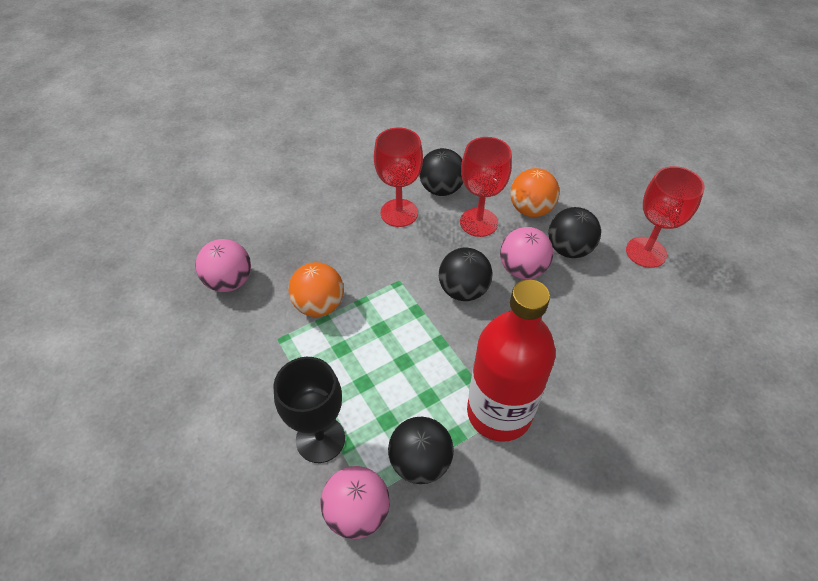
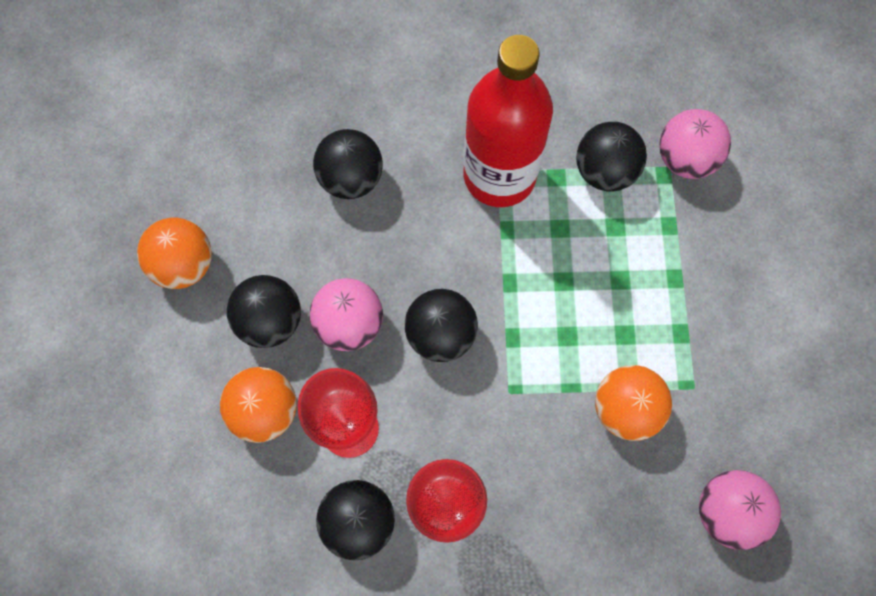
camera: 150 degrees left, 20 degrees up
(320, 439) = (692, 242): black goblet -> none
(599, 353) = (351, 178): none -> black ball
(646, 252) = (184, 265): red goblet -> orange ball

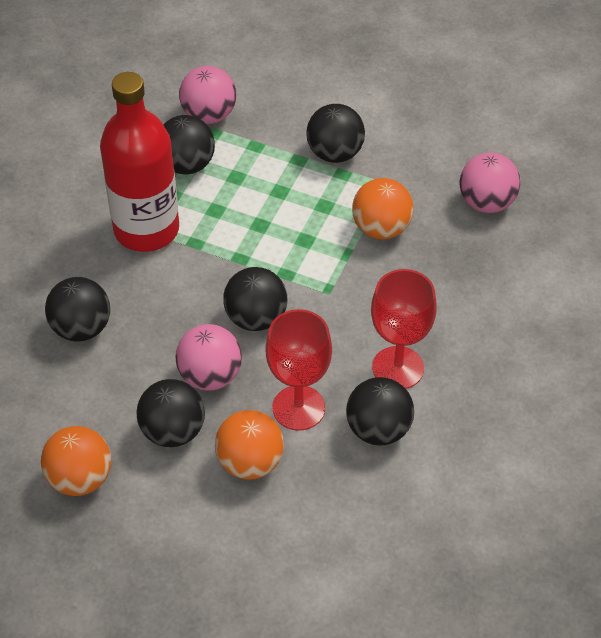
camera: 65 degrees left, 20 degrees down
(706, 312) = (335, 153): none -> black ball

